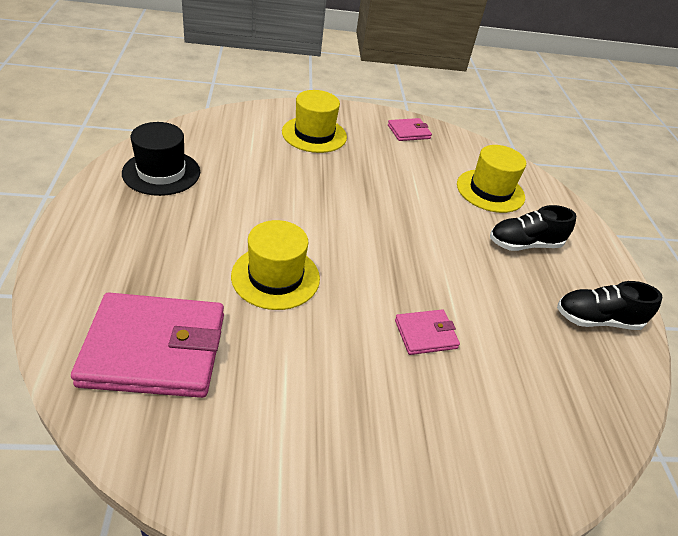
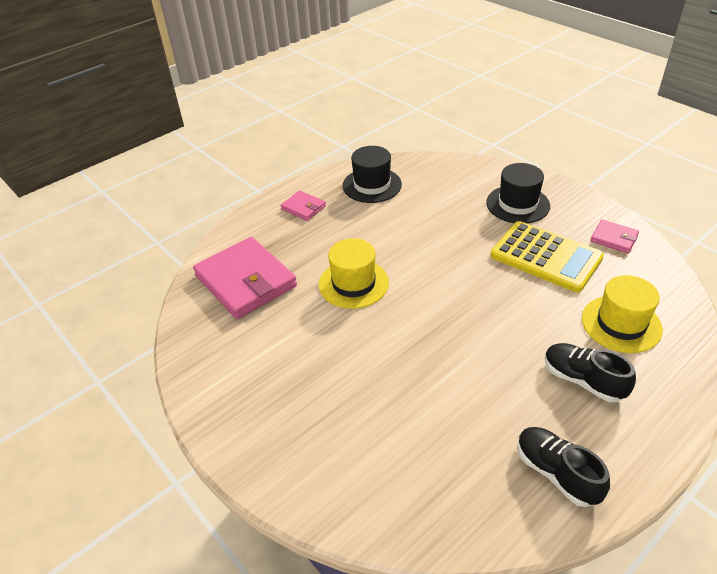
camera: 60 degrees right, 0 degrees up
(314, 134) = (517, 204): yellow hat -> black hat
(388, 167) = (546, 257): none -> yellow calculator
(425, 334) = (397, 378): pink wallet -> pink wallet (303, 207)

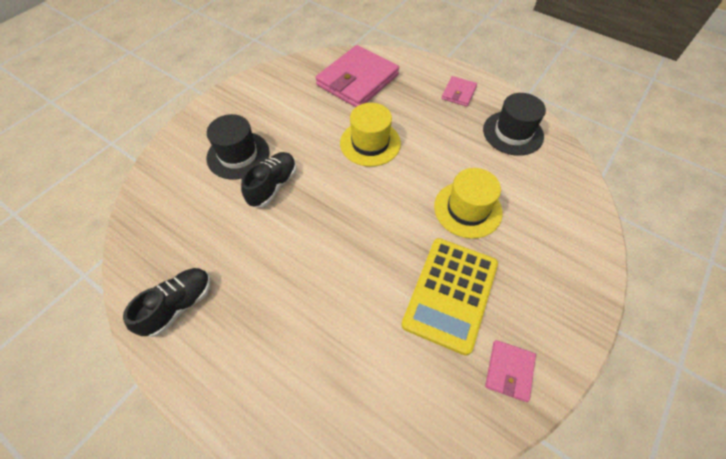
camera: 75 degrees right, 15 degrees up
(517, 204) = (535, 262): black hat -> black hat (238, 155)
(583, 380) = (278, 328): black shoe -> black shoe (273, 186)
(621, 324) = (361, 370): yellow hat -> yellow hat (467, 209)

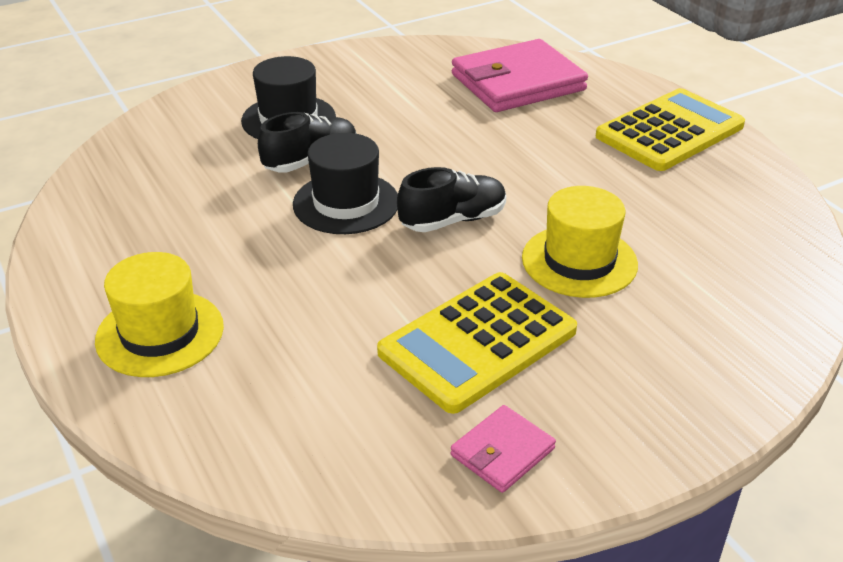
camera: 25 degrees right, 20 degrees down
(178, 305) = (106, 240): black shoe -> black shoe (453, 220)
(370, 143) = (483, 152): yellow hat -> yellow hat (160, 333)
(458, 93) = (670, 131): pink wallet -> yellow calculator
(513, 133) = (727, 197): black hat -> black hat (346, 203)

